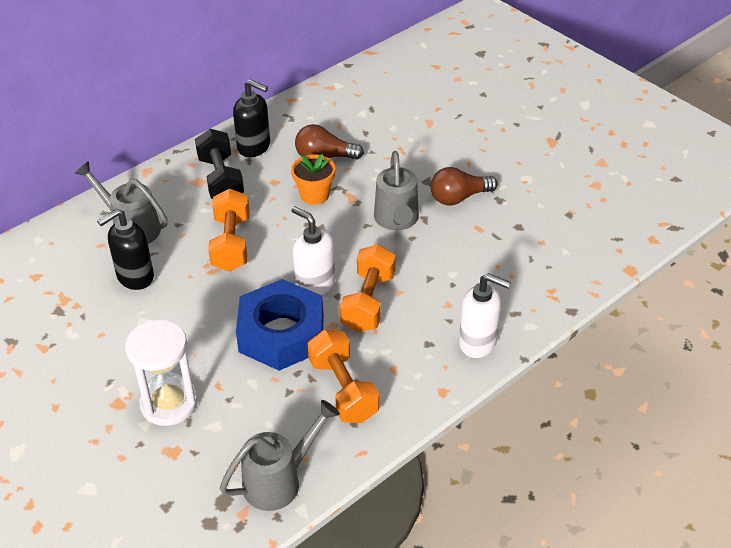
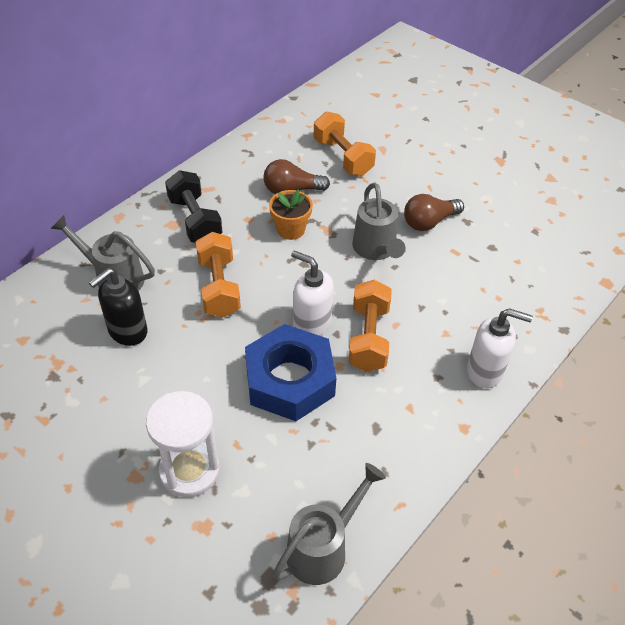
camera: 10 degrees left, 5 degrees up
(254, 147) = (221, 185): black soap dispenser -> none
(343, 390) = (365, 436): orange dumbbell -> orange dumbbell (343, 157)

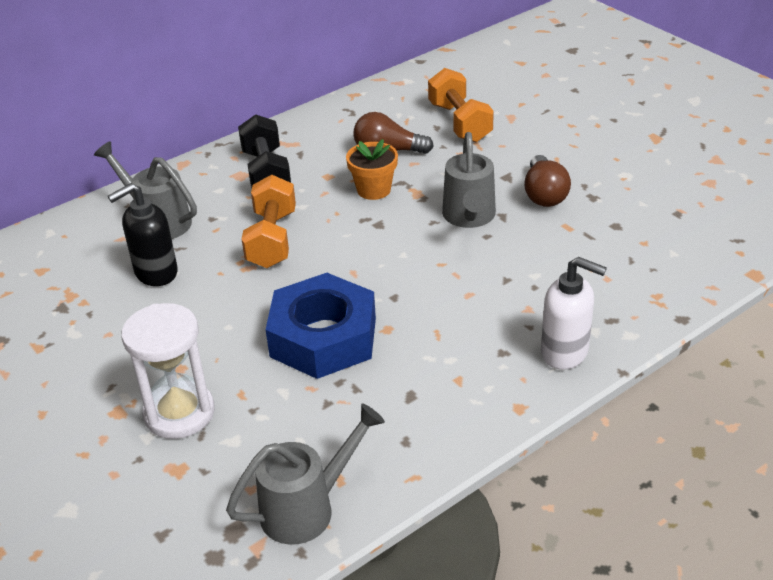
camera: 15 degrees right, 10 degrees down
(311, 324) = (367, 284): white soap dispenser -> none
(368, 338) = (431, 304): orange dumbbell -> none
(429, 222) = (544, 194): brown light bulb -> brown light bulb turned 75 degrees counterclockwise

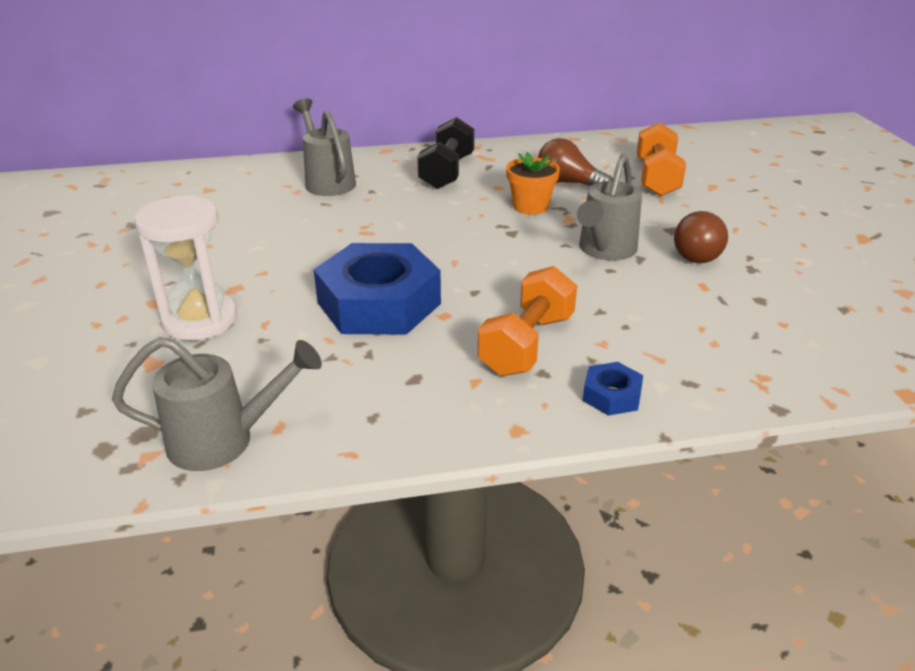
camera: 25 degrees right, 5 degrees down
(155, 273) = (289, 215): black soap dispenser -> none
(272, 239) = (406, 218): orange dumbbell -> orange dumbbell (527, 344)
(565, 352) = (611, 395): white soap dispenser -> blue nut

